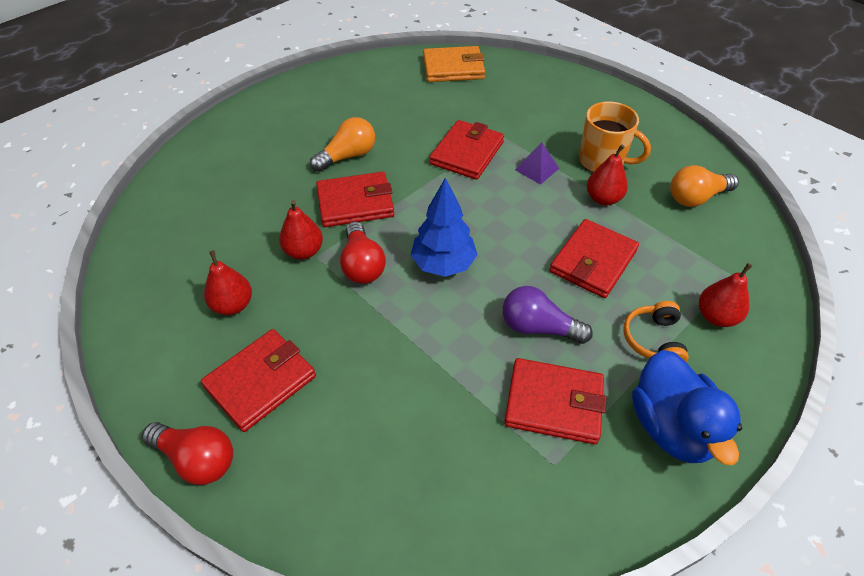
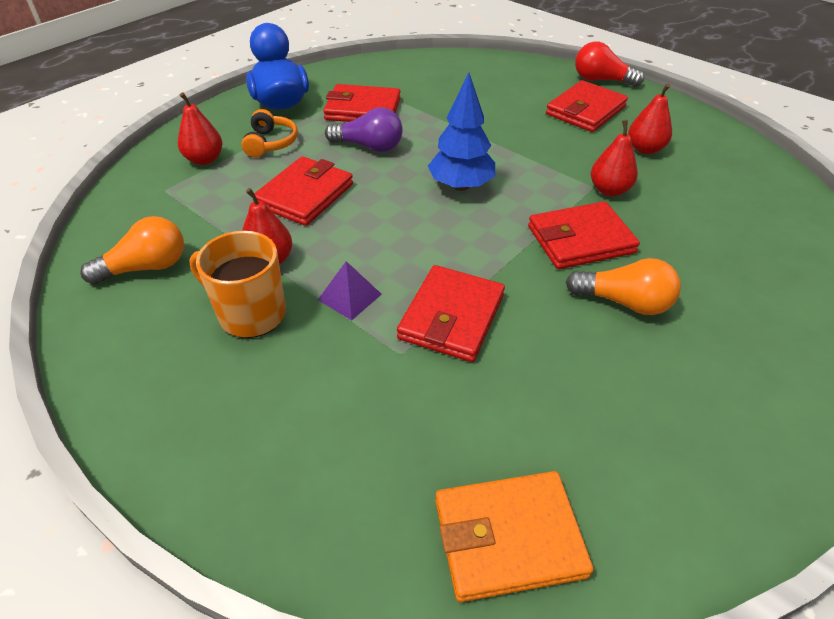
camera: 175 degrees right, 5 degrees down
(348, 156) = (624, 302): orange light bulb -> orange light bulb turned 120 degrees counterclockwise
(362, 265) = (543, 182): red light bulb -> none

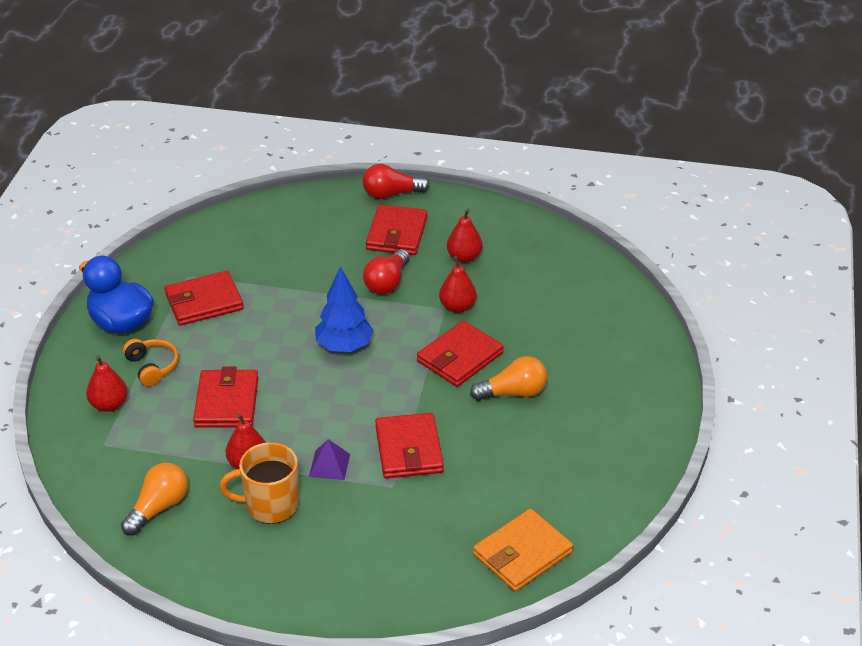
camera: 30 degrees left, 5 degrees down
(369, 146) = (241, 338): purple light bulb -> none
(547, 146) = (387, 282): none -> red light bulb

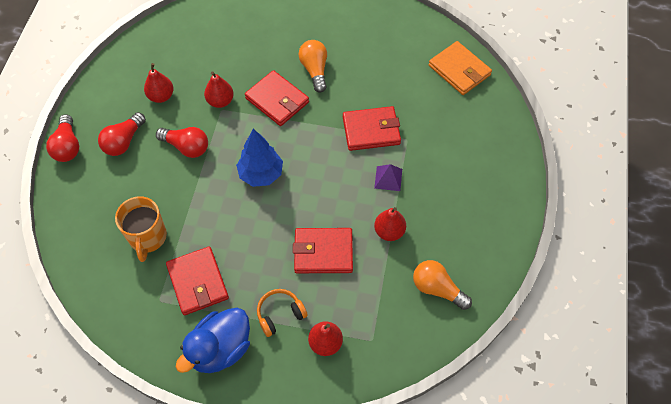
camera: 90 degrees left, 20 degrees up
(270, 505) = (429, 214): orange mug -> orange mug (147, 238)
(396, 234) = (124, 141): red wallet -> red light bulb

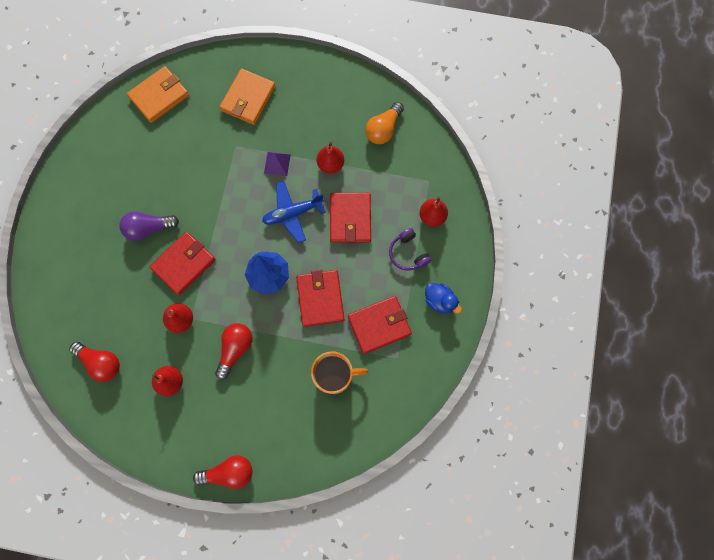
camera: 90 degrees left, 15 degrees up
(124, 141) = (226, 414): red light bulb -> red light bulb (101, 362)
(220, 349) = (440, 301): blue duck -> blue duck, size x0.59
(280, 314) = (408, 253): orange headphones -> purple headphones
(315, 70) = (148, 228): orange light bulb -> purple light bulb
(330, 195) = (293, 213): none -> blue plane
(371, 131) = (224, 177): red wallet -> red wallet (320, 298)
(464, 148) = (248, 98): none -> orange wallet

